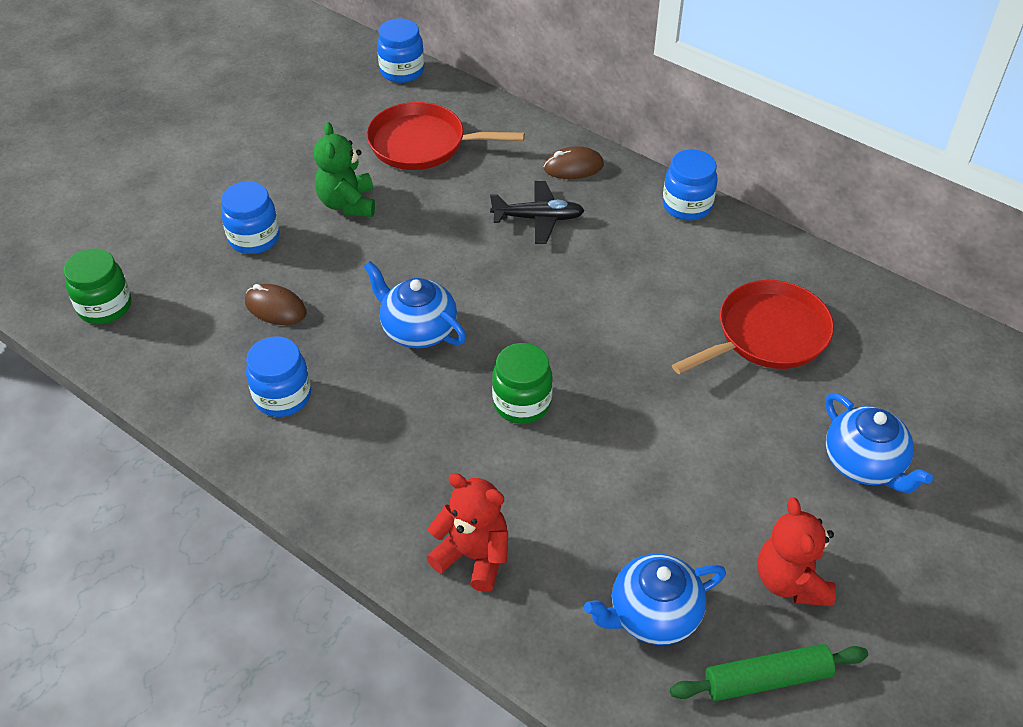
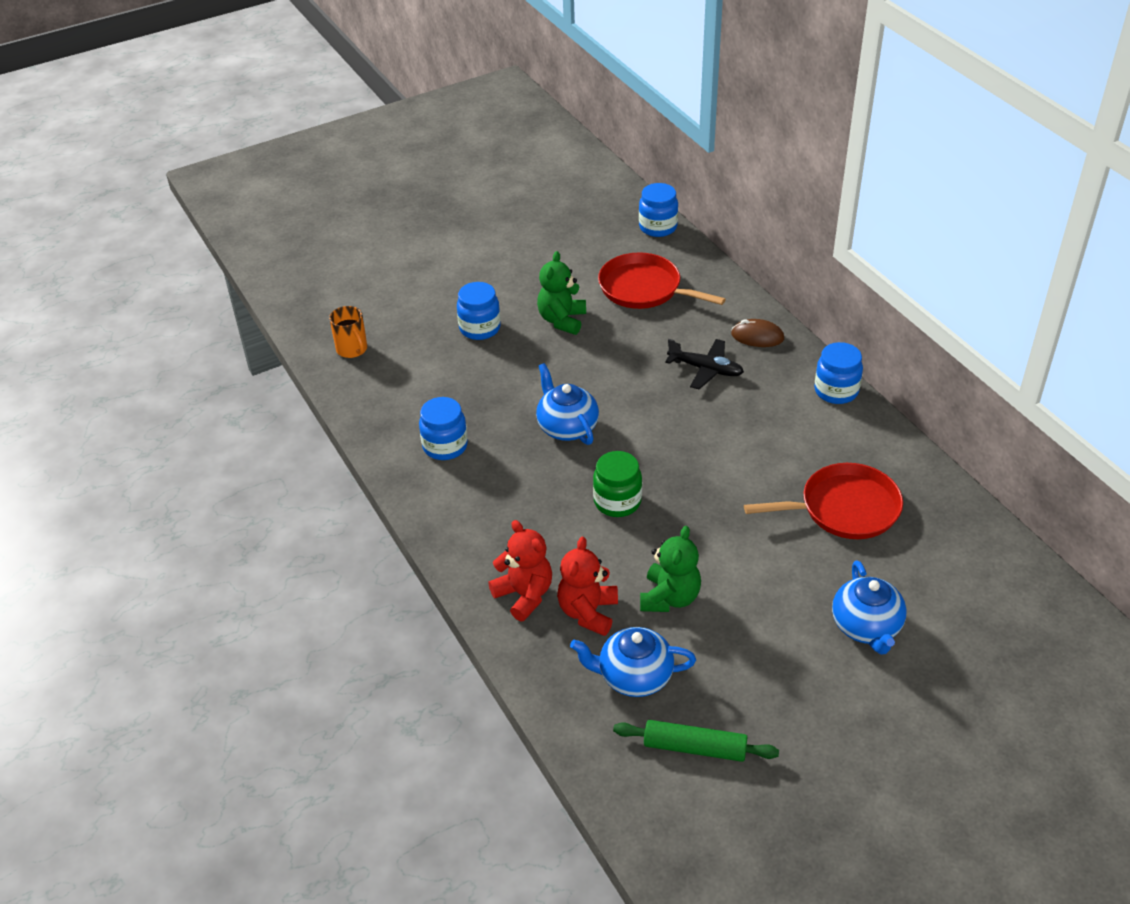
camera: 25 degrees right, 5 degrees down
(105, 307) = (352, 349): green jar -> orange mug
(275, 308) = (470, 382): brown mouse -> none
(641, 501) = (670, 598): none -> green teddy bear
(790, 581) = (754, 689): red teddy bear -> red teddy bear (588, 612)

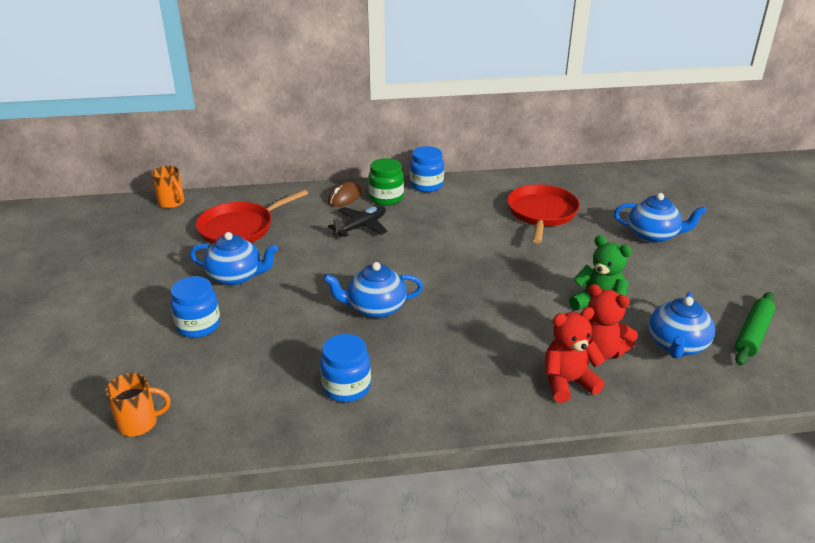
camera: 70 degrees left, 10 degrees down
(562, 320) = (236, 277): green teddy bear -> blue teapot
(617, 502) = (481, 305): green jar -> green jar (386, 198)
(658, 227) = (172, 203): blue jar -> orange mug

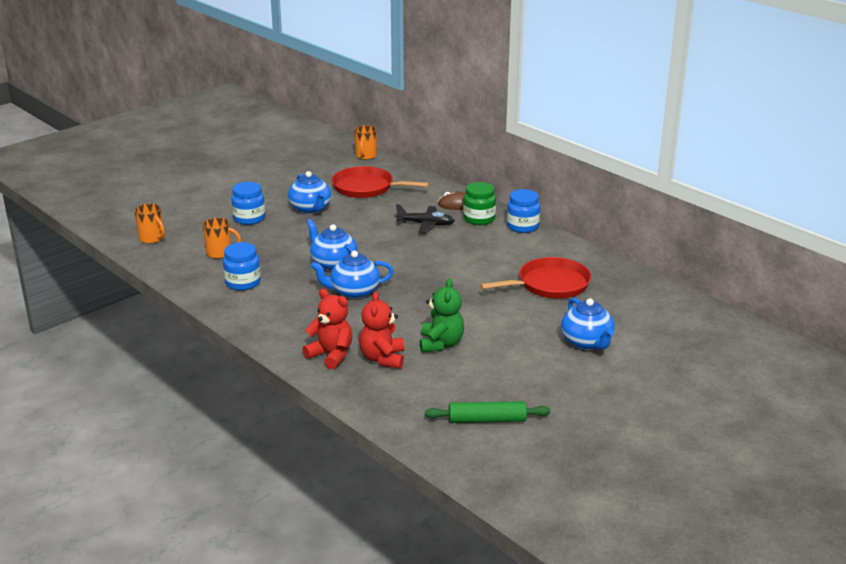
camera: 55 degrees right, 5 degrees down
(253, 378) = (220, 253): none -> orange mug
(676, 345) = (429, 388): blue teapot -> blue teapot (354, 292)

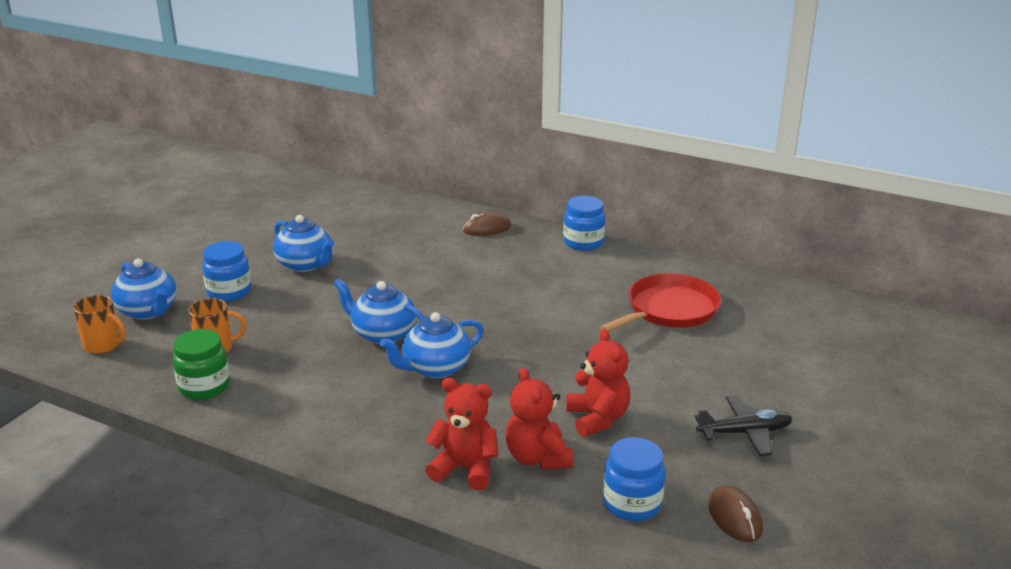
camera: 20 degrees left, 0 degrees up
(243, 283) = (274, 386): blue jar -> blue jar (632, 503)
(365, 156) = (333, 186): orange mug -> none
(366, 188) = (360, 225): red pan -> none
(426, 224) = (466, 260): black plane -> black plane (745, 433)
(441, 344) = (597, 418): green teddy bear -> red teddy bear
(479, 219) = (525, 242): green jar -> green jar (204, 387)
(487, 420) = (734, 517): green rolling pin -> brown mouse
(587, 342) = (769, 377): blue teapot -> blue teapot (148, 311)

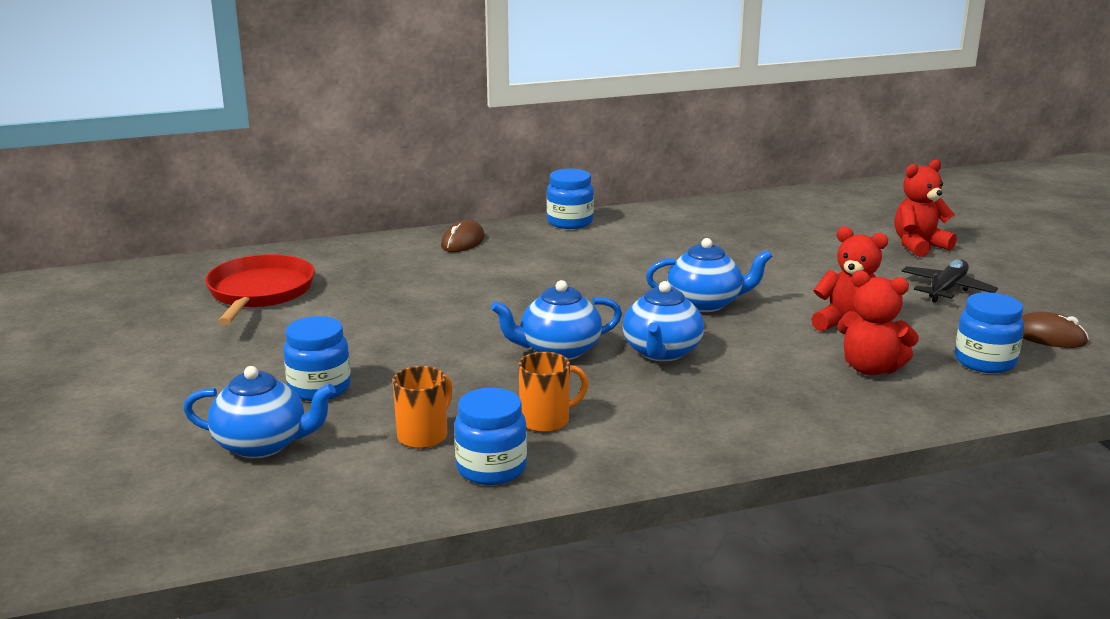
camera: 45 degrees left, 5 degrees down
(103, 345) = (283, 496): orange mug -> orange mug (546, 420)
(204, 387) = (491, 468): green jar -> blue jar
(305, 264) = (349, 334): blue teapot -> blue teapot (705, 303)
(465, 469) = (843, 402): red teddy bear -> red teddy bear (919, 246)
(669, 310) = (735, 240): red pan -> red pan (259, 292)

